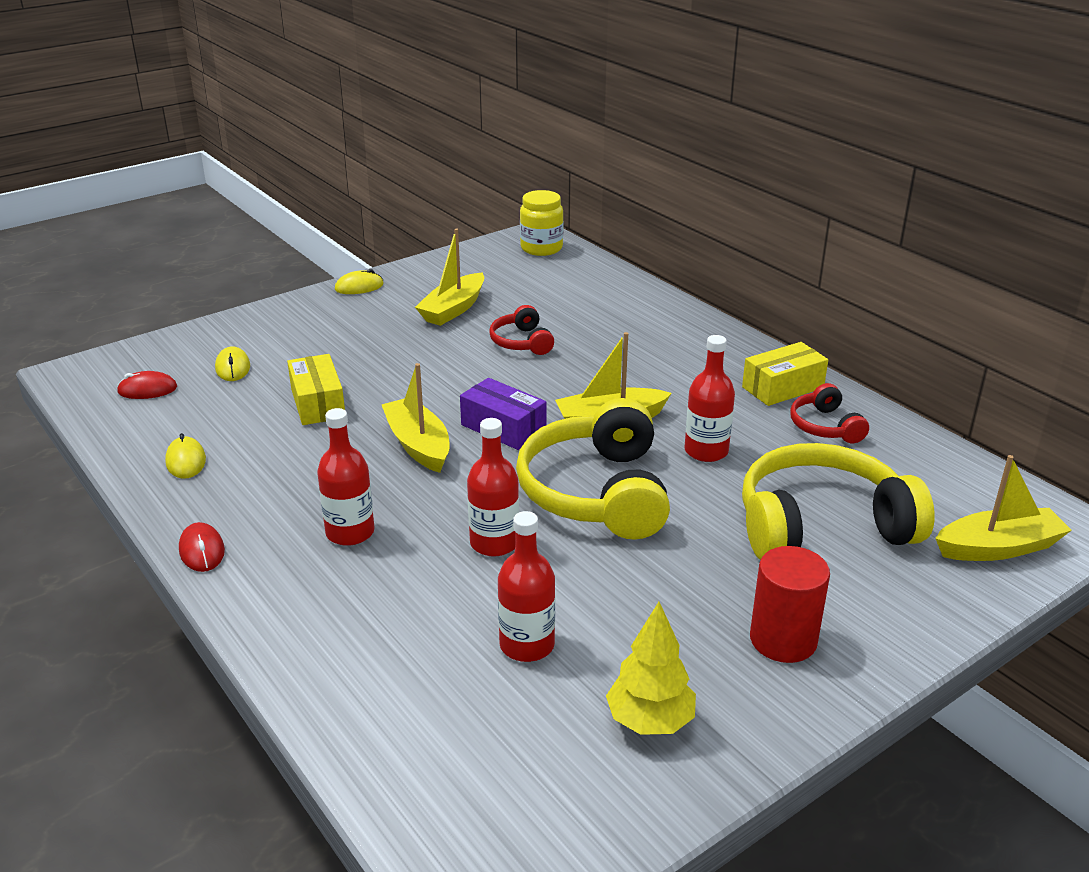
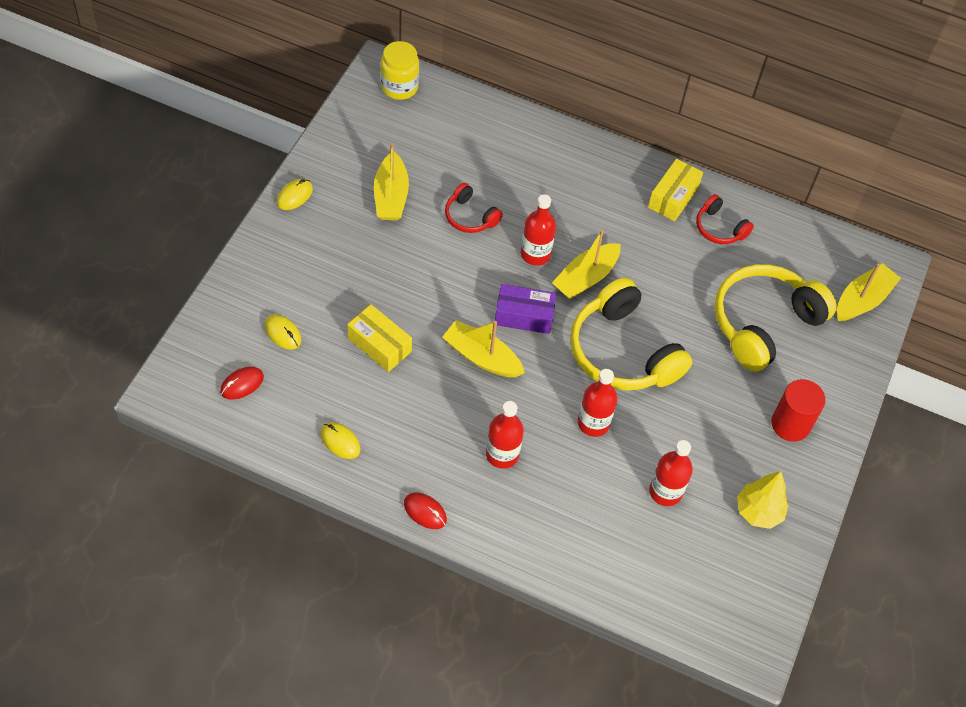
camera: 35 degrees left, 25 degrees up
(706, 451) = (663, 284): red bottle -> red bottle (535, 254)

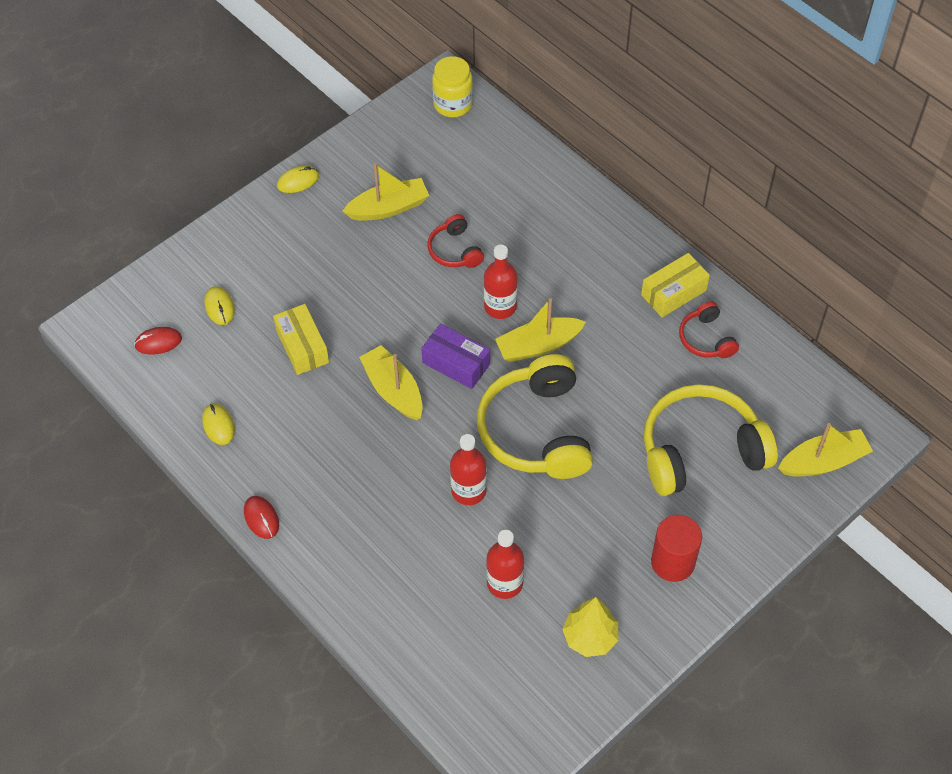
camera: 30 degrees right, 0 degrees up
(391, 196) = (388, 208): yellow boat -> yellow boat turned 135 degrees counterclockwise
(502, 454) = (363, 490): red bottle -> none

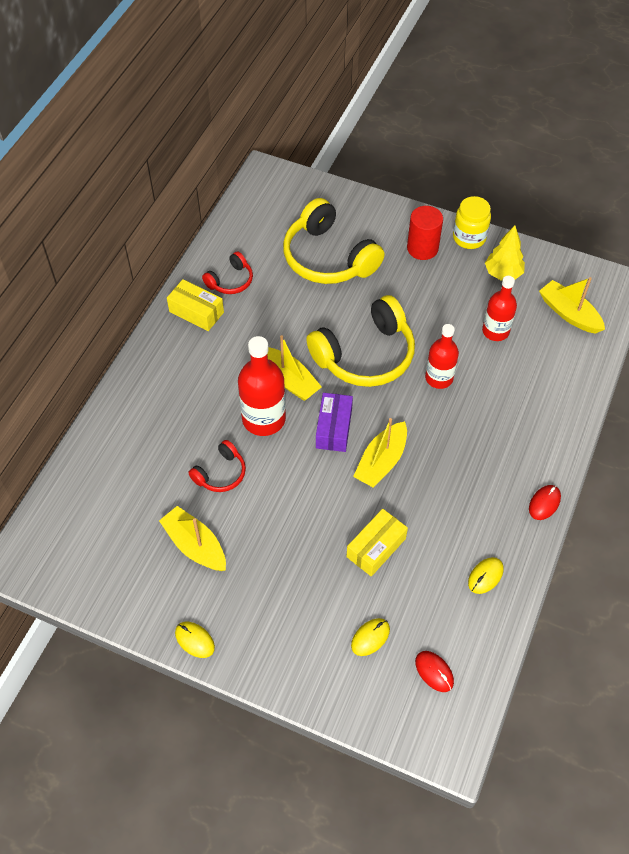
camera: 115 degrees left, 0 degrees up
(453, 104) = (45, 543): yellow jar -> yellow jar (469, 238)
(500, 306) = (264, 419): red bottle -> red bottle, size x1.51
(823, 461) = (301, 194): yellow boat -> yellow boat (569, 313)

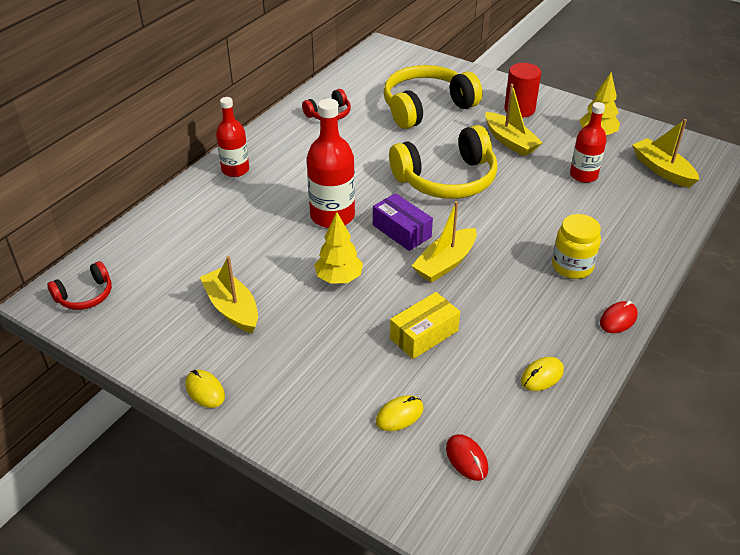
camera: 10 degrees right, 15 degrees down
(196, 312) = (290, 132): yellow box -> none
(220, 473) = (276, 253): red headphones -> red headphones (85, 295)
(286, 495) = (339, 278): none -> yellow tree
(289, 380) = (365, 189): yellow boat -> yellow boat (510, 141)
(328, 258) = (426, 107): yellow headphones -> yellow headphones turned 90 degrees clockwise
(333, 428) = (401, 231): purple box -> purple box turned 60 degrees counterclockwise
(439, 378) = (519, 204): red bottle -> red bottle (235, 170)
(469, 238) = (567, 106): yellow jar -> yellow jar (572, 266)

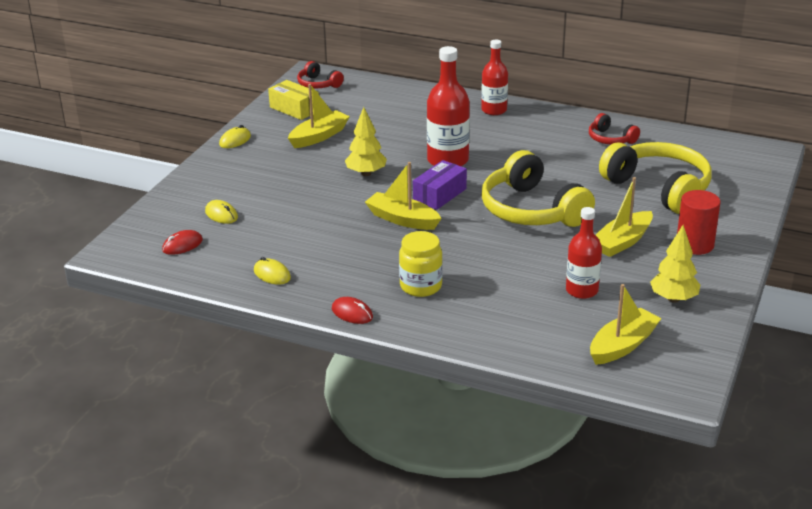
camera: 80 degrees right, 10 degrees down
(424, 335) = (308, 217): yellow box -> yellow box (294, 109)

